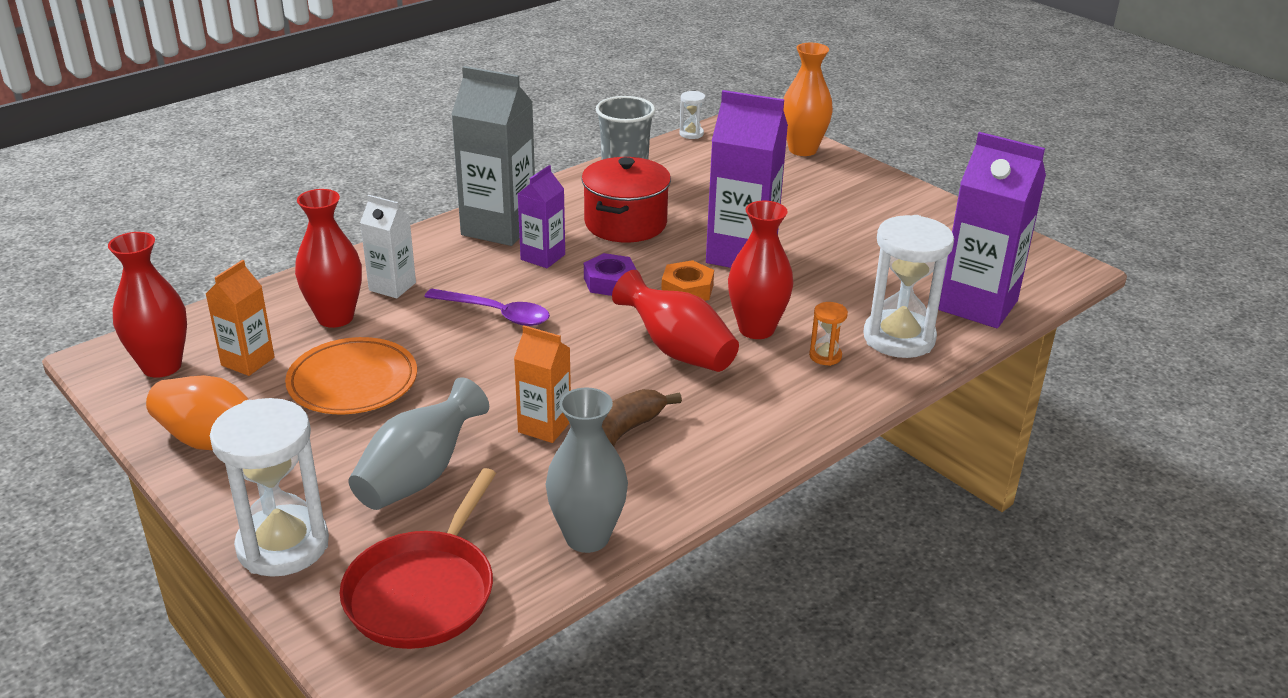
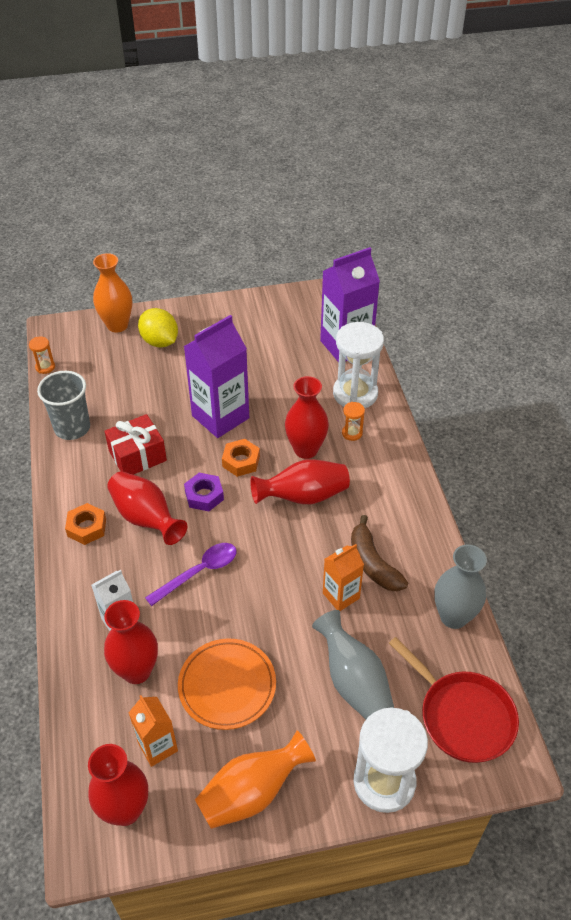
camera: 60 degrees left, 15 degrees up
(499, 228) = (87, 527): grey carton -> orange nut
(543, 257) = (146, 518): purple carton -> red vase
(625, 223) = (137, 456): red pot -> red gift
(691, 134) = (45, 367): white hourglass -> orange hourglass
(811, 181) = (160, 341): none -> yellow lemon

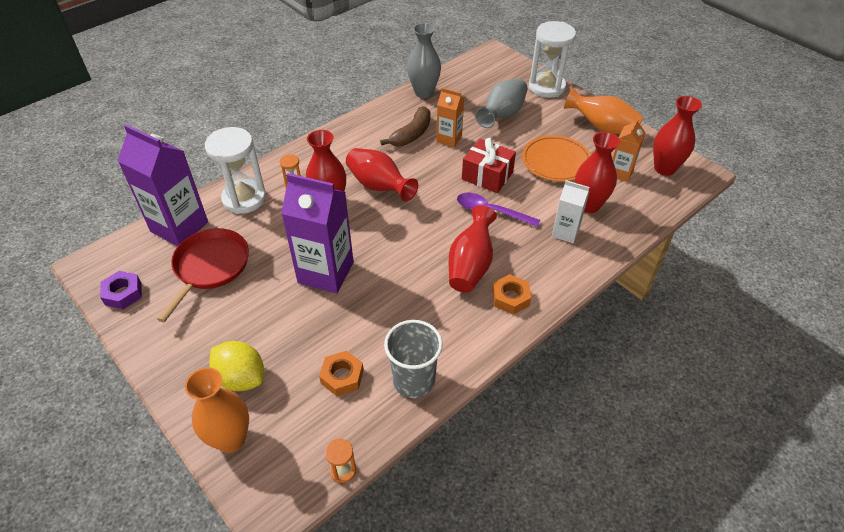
camera: 120 degrees left, 0 degrees up
(137, 456) = (411, 307): red gift -> red gift (487, 176)
(160, 341) = (241, 378): yellow lemon -> yellow lemon turned 75 degrees counterclockwise
(204, 495) = (421, 241): purple nut -> purple nut (123, 293)
(241, 461) = (369, 235): orange nut -> orange nut (342, 377)
(463, 716) = (484, 73): red pan -> red pan (210, 267)

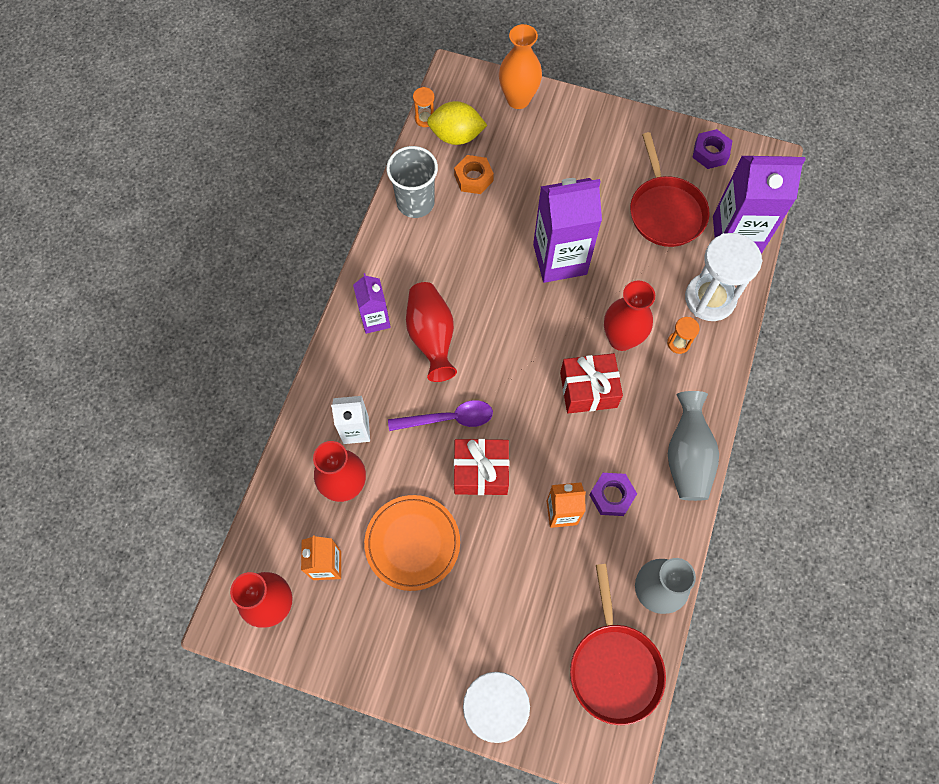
camera: 150 degrees right, 20 degrees up
(241, 378) = (549, 139): yellow lemon -> yellow lemon (456, 136)
(379, 186) = (588, 389): red vase -> red gift
(411, 134) = (611, 496): brown banana -> purple nut
(469, 77) = (614, 667): none -> red pan
(502, 115) = (522, 601): grey vase -> grey vase (687, 456)
(510, 298) = (375, 319): orange nut -> purple carton
(602, 127) = (380, 650): orange vase -> none

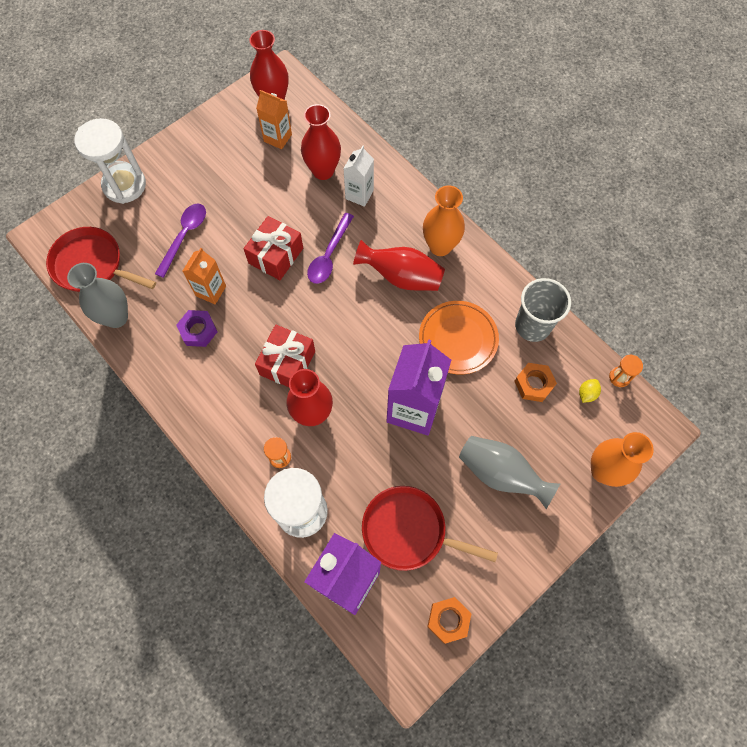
camera: 120 degrees right, 0 degrees up
(375, 319) = (440, 246): purple carton -> orange vase
(412, 543) = (257, 191): orange plate -> orange plate (458, 339)
(456, 136) = (587, 394): yellow lemon -> yellow lemon, size x0.48
(516, 586) = (184, 236): none -> purple spoon
(687, 456) = (188, 402): grey vase -> grey vase (501, 474)
(710, 152) = (448, 620): purple nut -> orange nut

